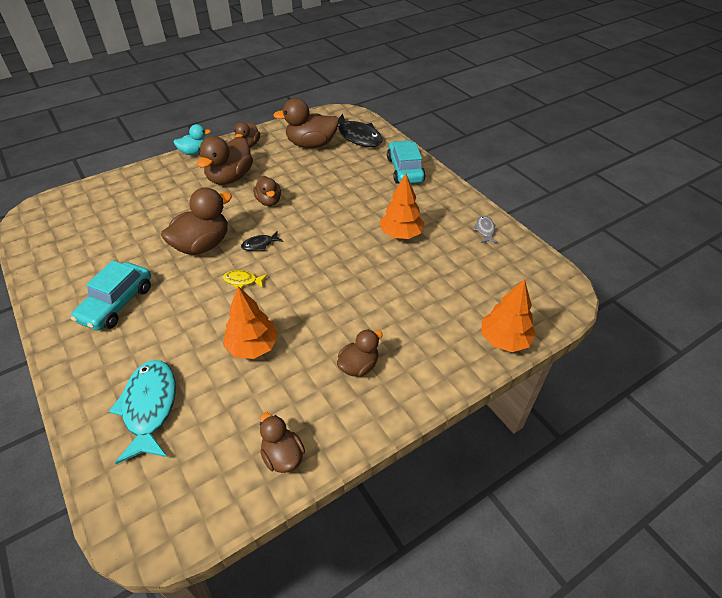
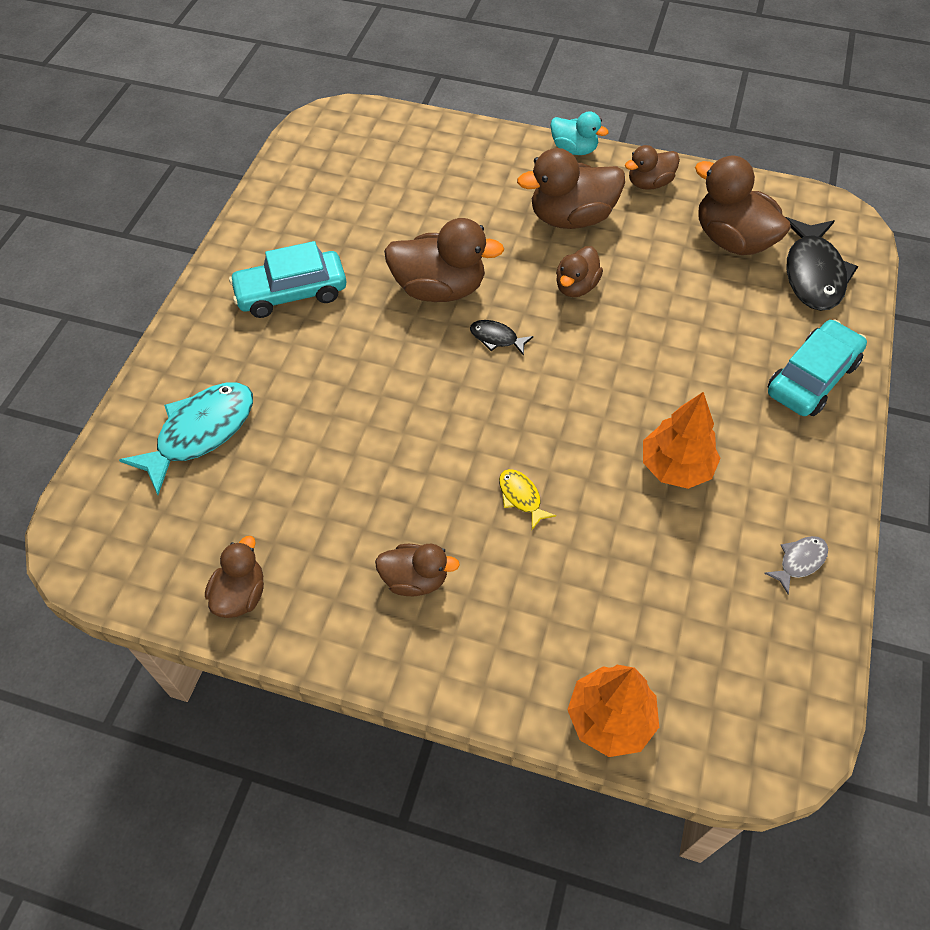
camera: 50 degrees right, 10 degrees up
(242, 281) = (426, 369): yellow fish -> yellow fish (521, 497)
(253, 346) = (347, 456): orange tree -> none

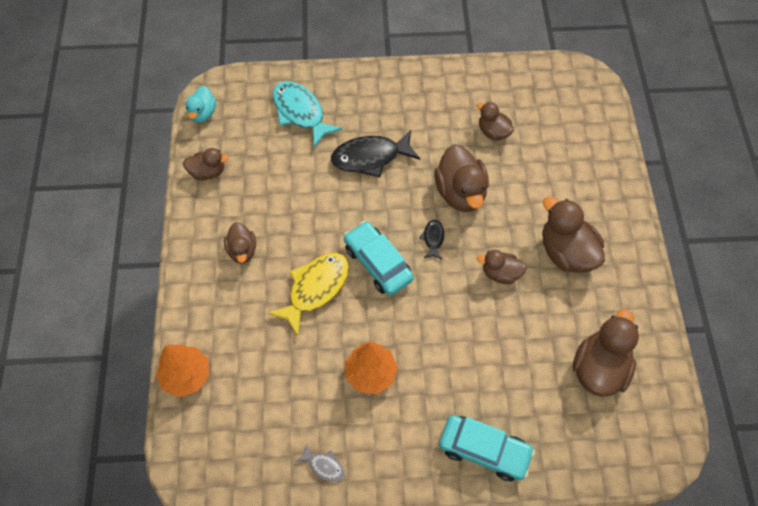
camera: 70 degrees right, 5 degrees up
(200, 433) = (300, 112): turquoise fish -> turquoise fish turned 150 degrees counterclockwise
(291, 293) = (420, 115): turquoise car -> turquoise car (378, 263)
(521, 497) = (315, 289): yellow fish -> yellow fish, size x2.10
(574, 149) = (640, 235): turquoise duck -> turquoise duck (202, 113)
(649, 183) = (631, 296): brown duck -> brown duck (493, 132)
(813, 274) = (592, 435): black fish -> black fish (370, 157)

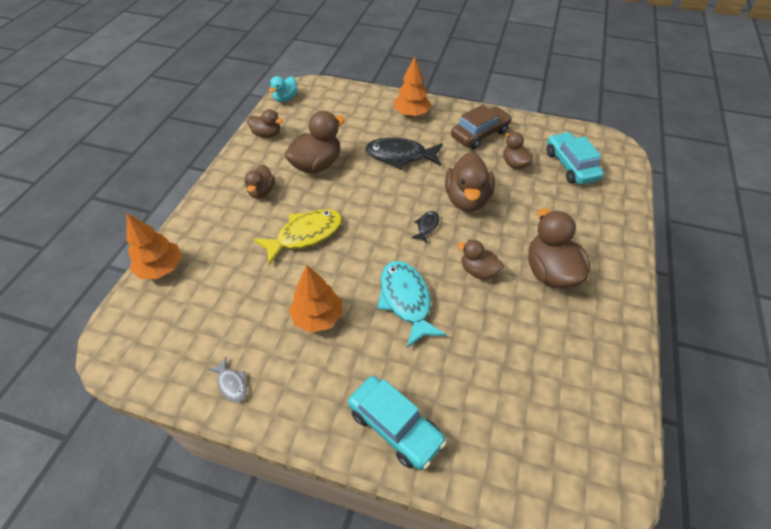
camera: 20 degrees right, 10 degrees down
(300, 112) = (359, 115): turquoise fish -> turquoise fish (406, 300)
(359, 94) = (411, 114): none -> orange tree
(378, 263) = (369, 231): turquoise car -> turquoise car (570, 165)
(444, 102) = (480, 134): none -> brown car
(599, 368) = (550, 387): brown duck -> brown duck (317, 165)

